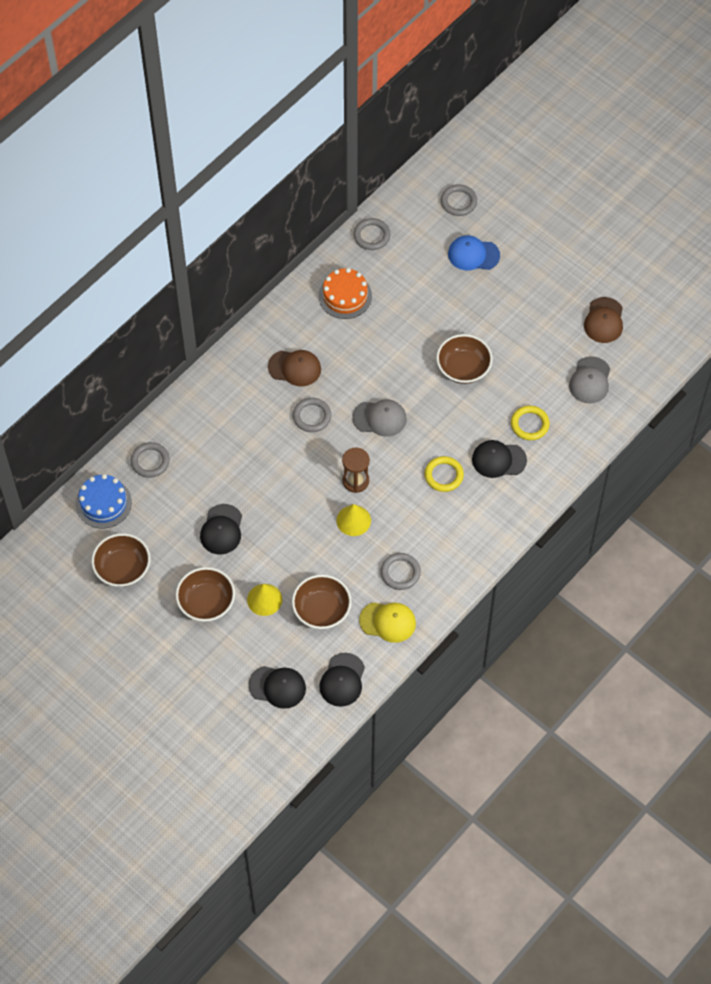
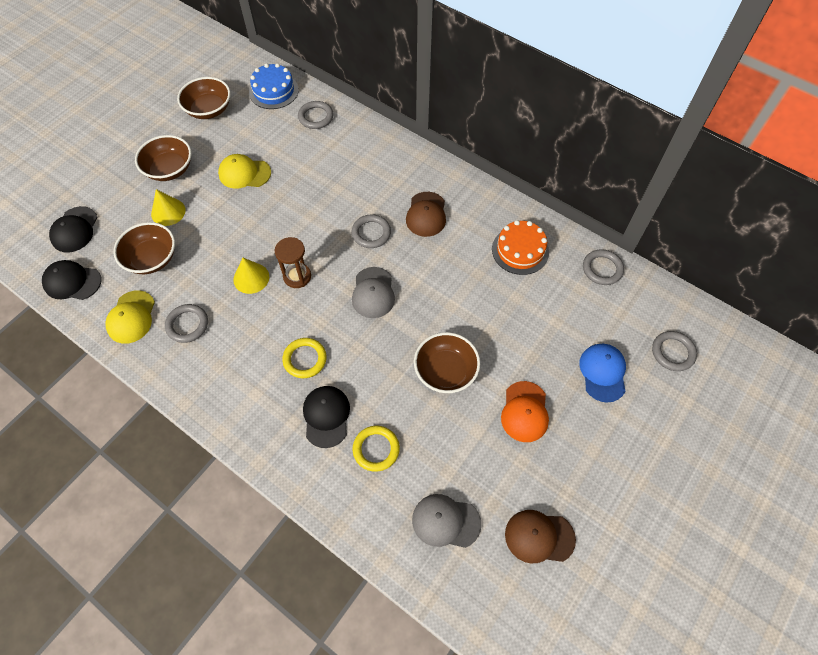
camera: 85 degrees right, 0 degrees up
(221, 529) = (244, 173): black cap -> yellow cap
(504, 315) = (525, 412): none -> orange cap

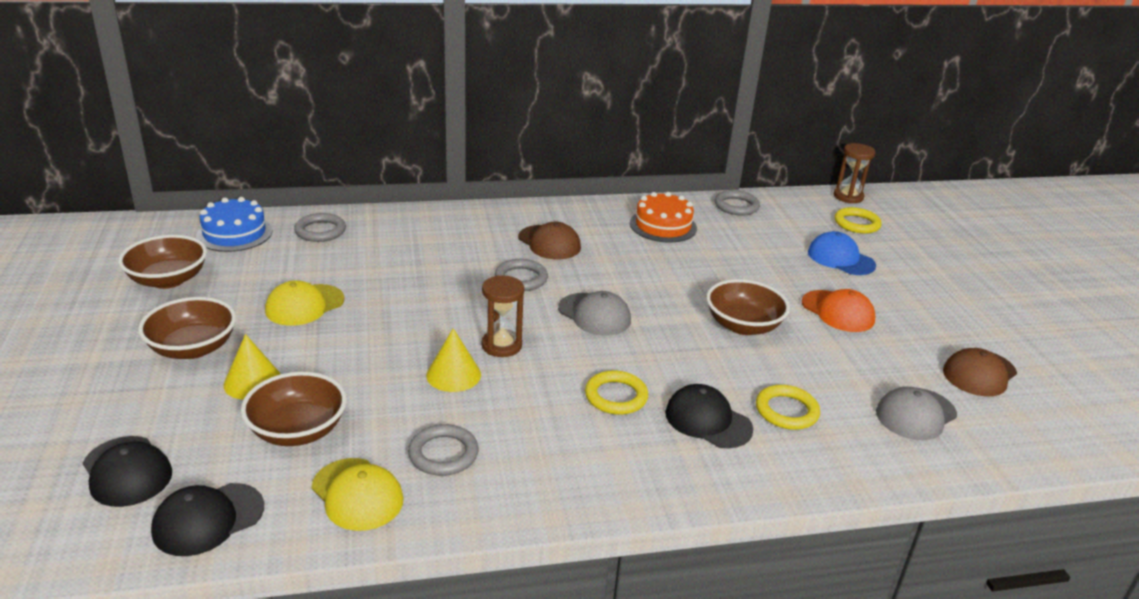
camera: 50 degrees left, 30 degrees down
(673, 352) = (857, 224): grey ring -> yellow ring
(712, 322) = (848, 197): none -> brown hourglass

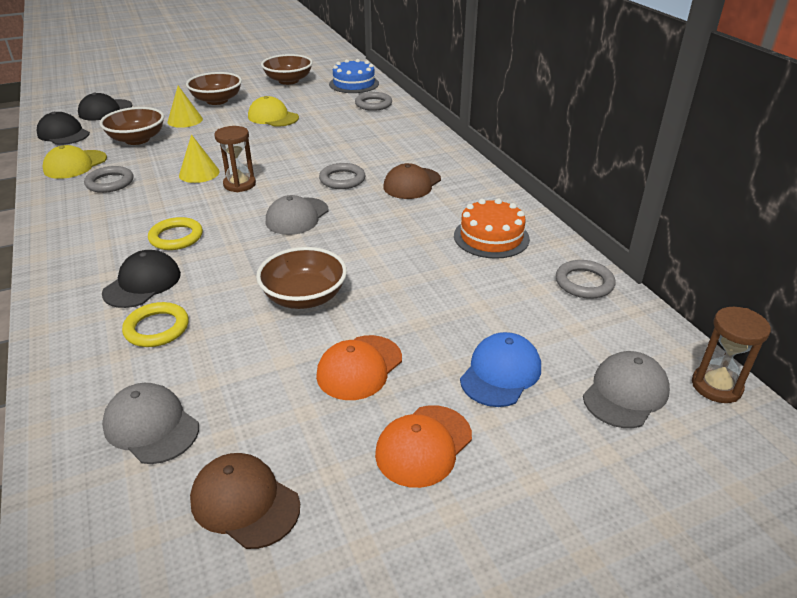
camera: 80 degrees right, 5 degrees up
(857, 224) = (625, 393): yellow ring -> grey cap
(914, 299) = (423, 445): none -> orange cap

